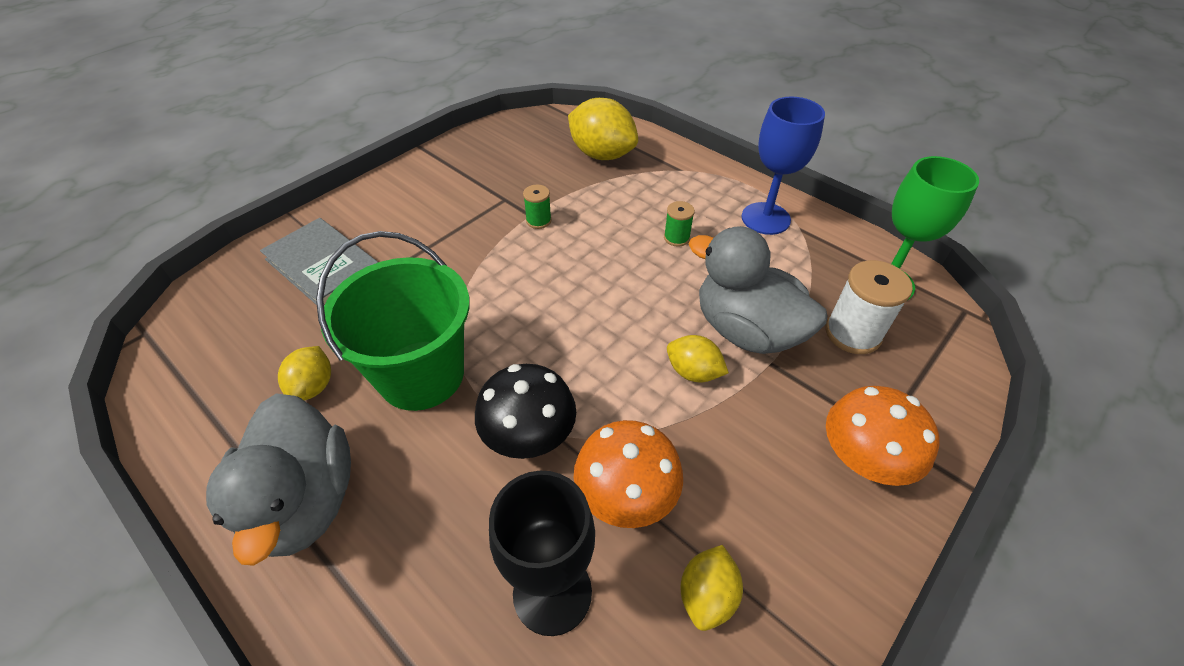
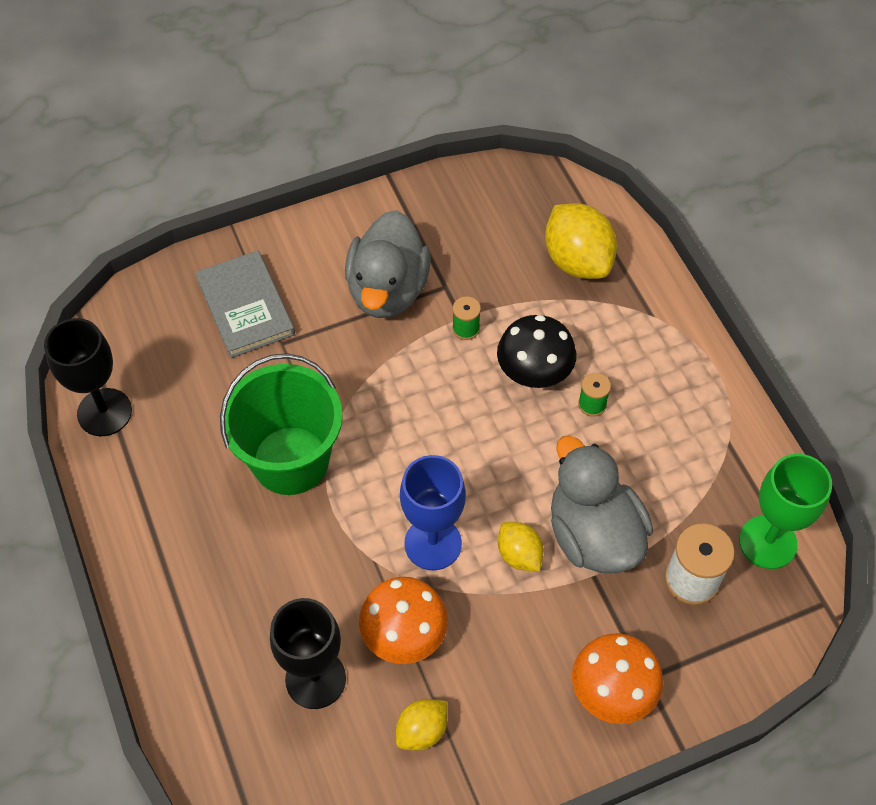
camera: 25 degrees right, 10 degrees up
(188, 404) = (104, 412): none -> black goblet
(305, 501) = (169, 534): grey duck -> grey duck (388, 290)
(313, 386) = (202, 436): yellow lemon -> none
(529, 434) = (353, 552): black mushroom -> black mushroom (534, 371)
(765, 218) = (700, 416): blue goblet -> blue goblet (433, 543)

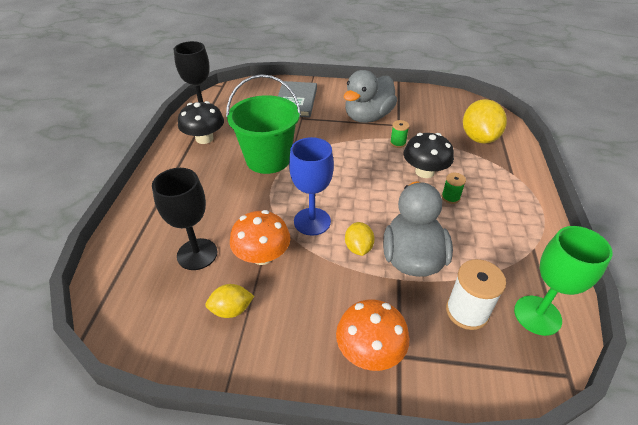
camera: 30 degrees right, 15 degrees down
(153, 467) = (204, 138): none -> black mushroom

